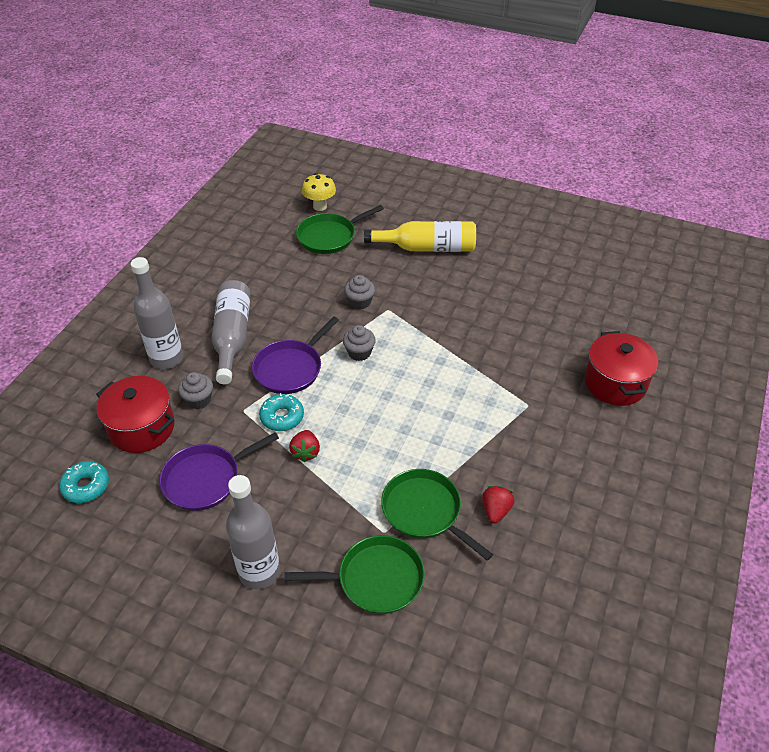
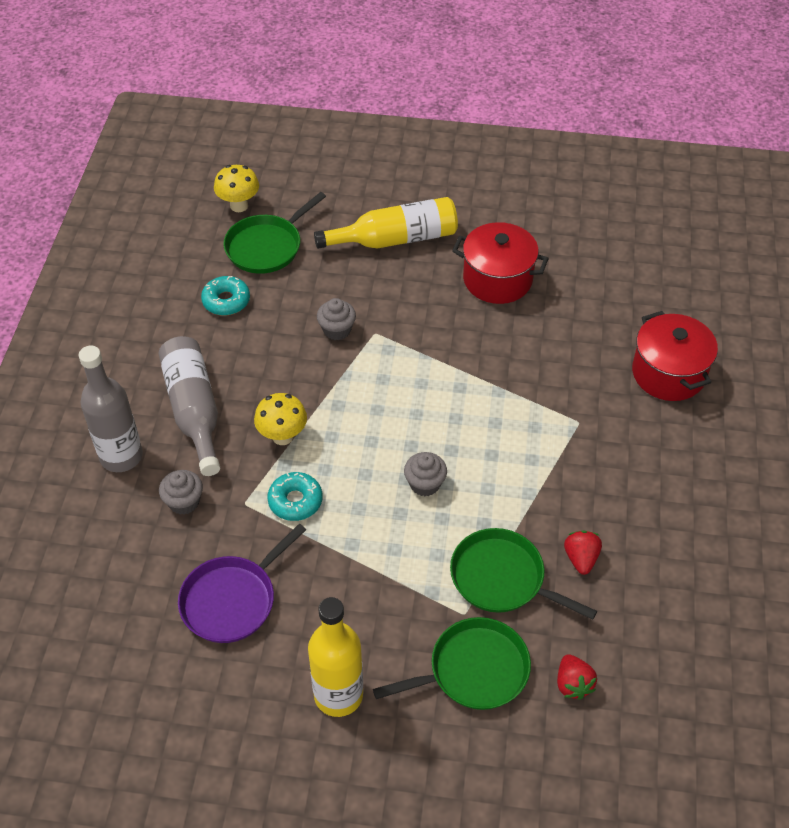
camera: 15 degrees left, 5 degrees up
(86, 486) = (88, 643): turquoise donut -> turquoise donut (226, 301)
(142, 428) = (127, 554): red pot -> red pot (497, 279)
(259, 572) = (338, 695): grey bottle -> yellow bottle
(290, 369) = (282, 436): purple pan -> yellow mushroom
(306, 452) = (340, 539): red strawberry -> red strawberry (573, 684)
(359, 352) = (359, 397): grey cupcake -> grey cupcake (425, 484)

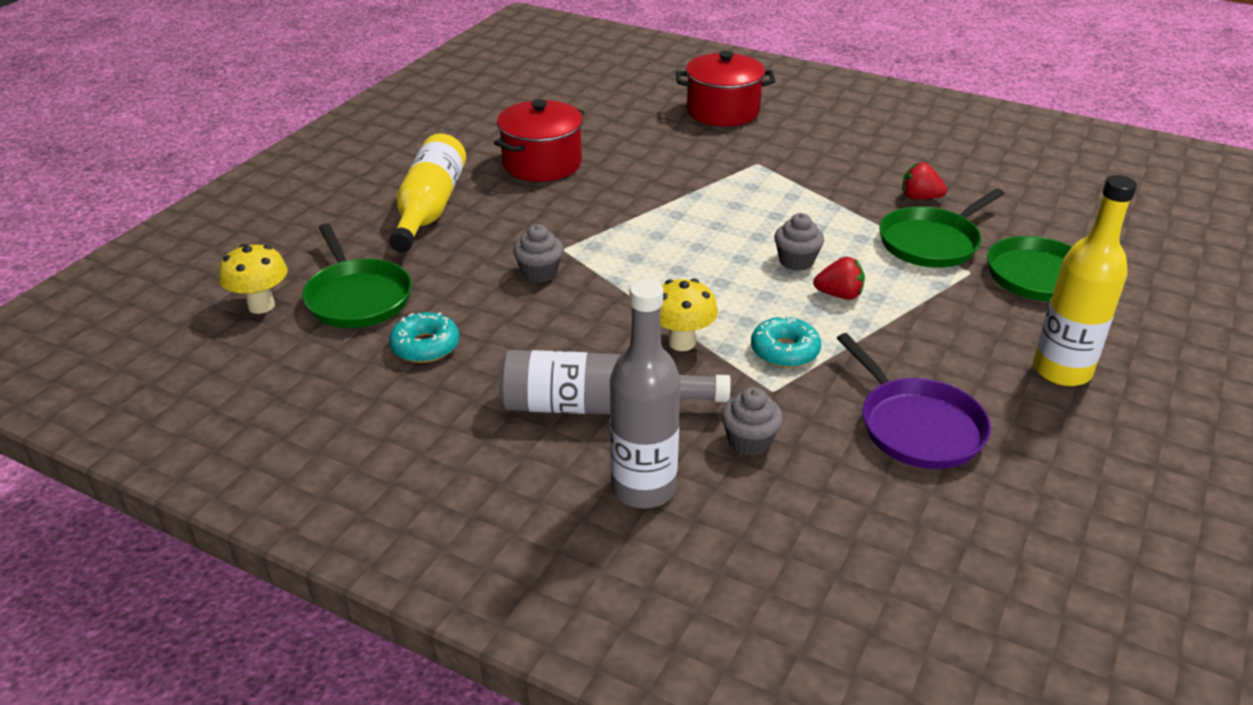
camera: 70 degrees left, 15 degrees down
(573, 684) = (1060, 232): red strawberry -> red strawberry (839, 295)

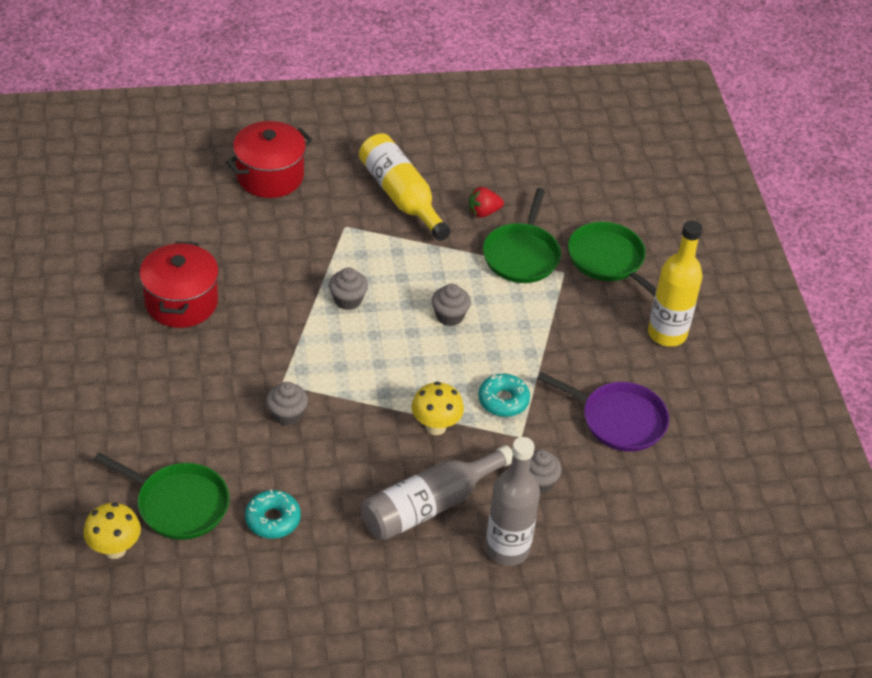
camera: 40 degrees left, 10 degrees up
(430, 208) = (140, 392): yellow bottle -> yellow bottle (401, 196)
(700, 213) = (348, 300): none -> grey cupcake
(839, 295) = (500, 334): red strawberry -> none

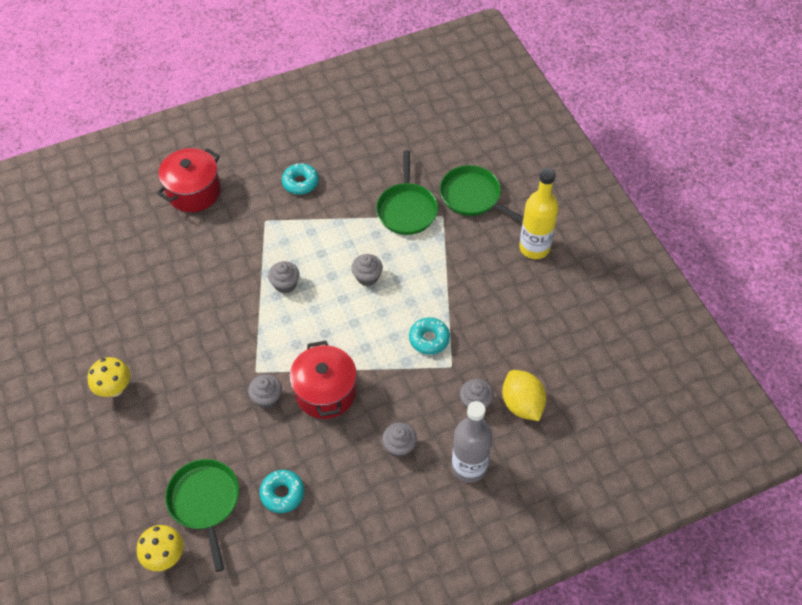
camera: 10 degrees left, 10 degrees up
(179, 504) = (205, 501): green pan -> green pan turned 120 degrees counterclockwise
(181, 302) = (156, 321): red pot -> red pot (325, 392)
(401, 196) = (300, 182): yellow bottle -> turquoise donut
(429, 505) = (399, 446): grey bottle -> grey cupcake
(435, 427) = (384, 376): yellow mushroom -> yellow mushroom (115, 389)
(483, 212) = (367, 180): red strawberry -> none
(595, 498) = (522, 404): none -> yellow lemon
(619, 420) = (520, 331): purple pan -> none

